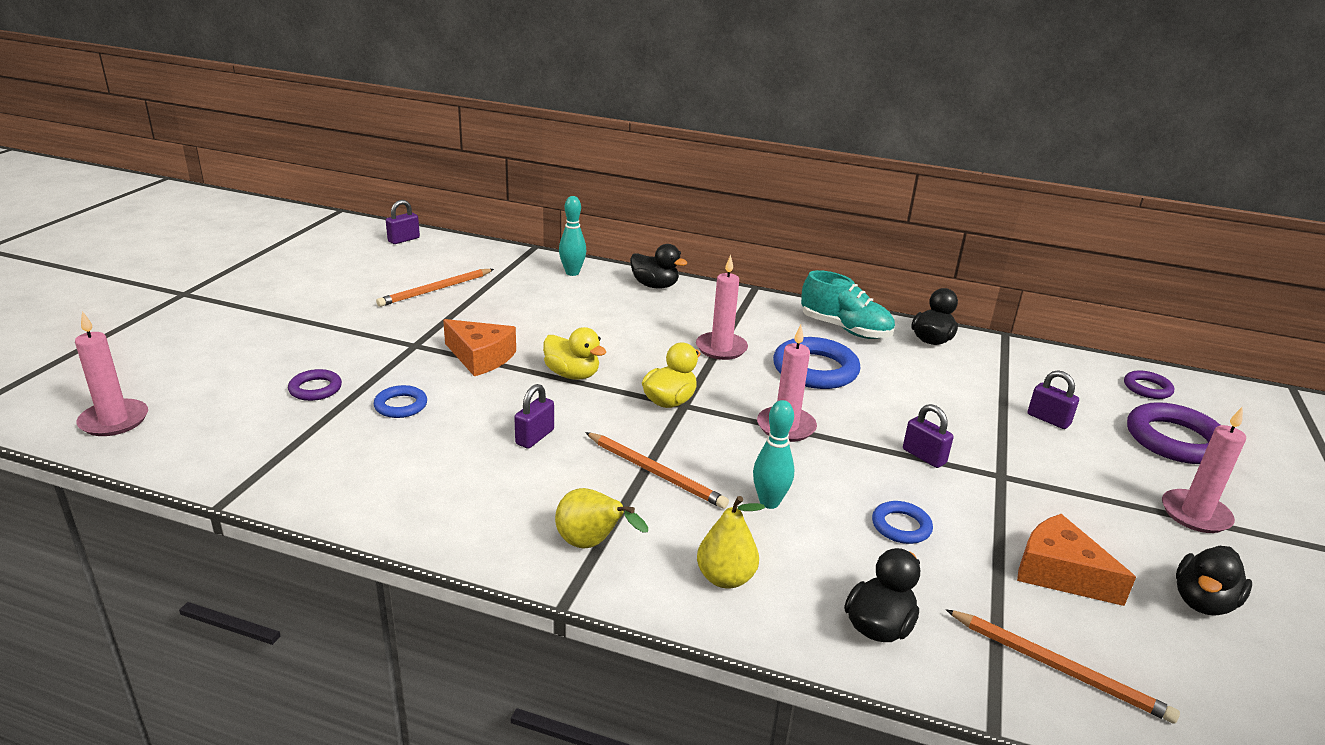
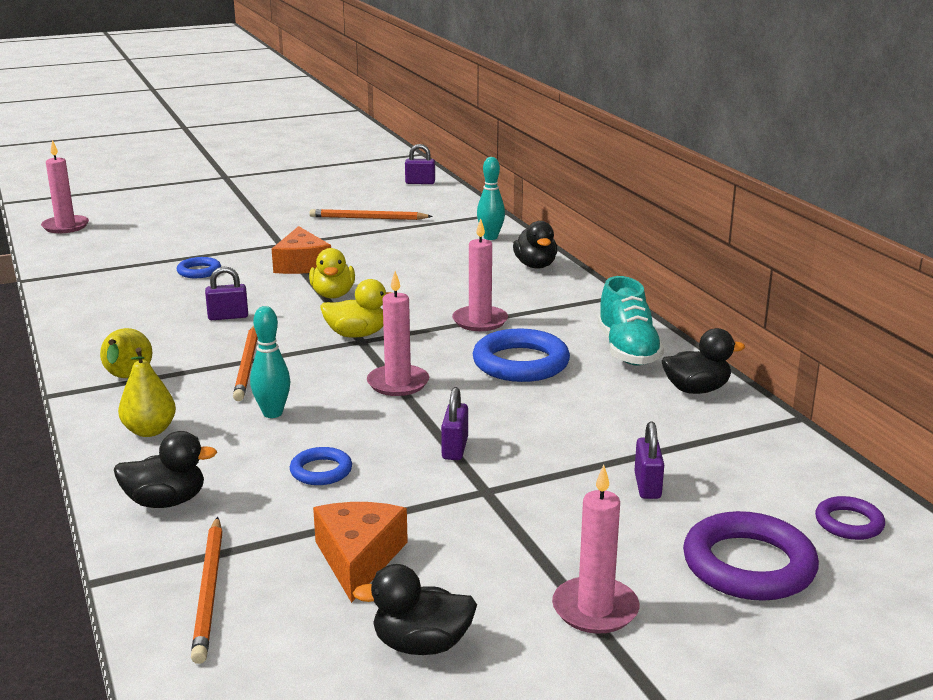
camera: 50 degrees right, 5 degrees down
(315, 389) = (178, 246): purple ring -> none

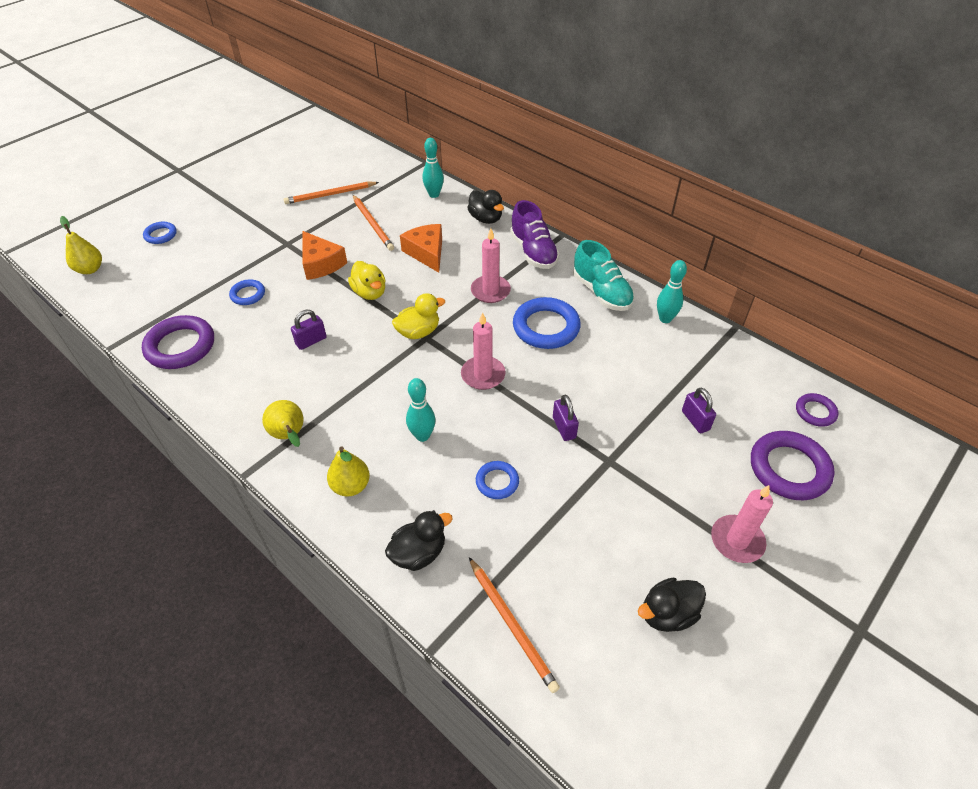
camera: 25 degrees left, 25 degrees up
(65, 226) = (90, 269): pink candle -> yellow pear
(91, 293) = (180, 346): none -> purple ring
(158, 216) = (161, 235): none -> blue ring
(247, 365) = (366, 391): orange pencil -> orange pencil (372, 224)
(358, 558) = (579, 555): orange cheese -> orange cheese (426, 253)
(420, 183) = (338, 141): purple padlock -> none
(569, 301) = (533, 252): none -> purple shoe
(696, 390) = (665, 319): black duck -> turquoise bowling pin

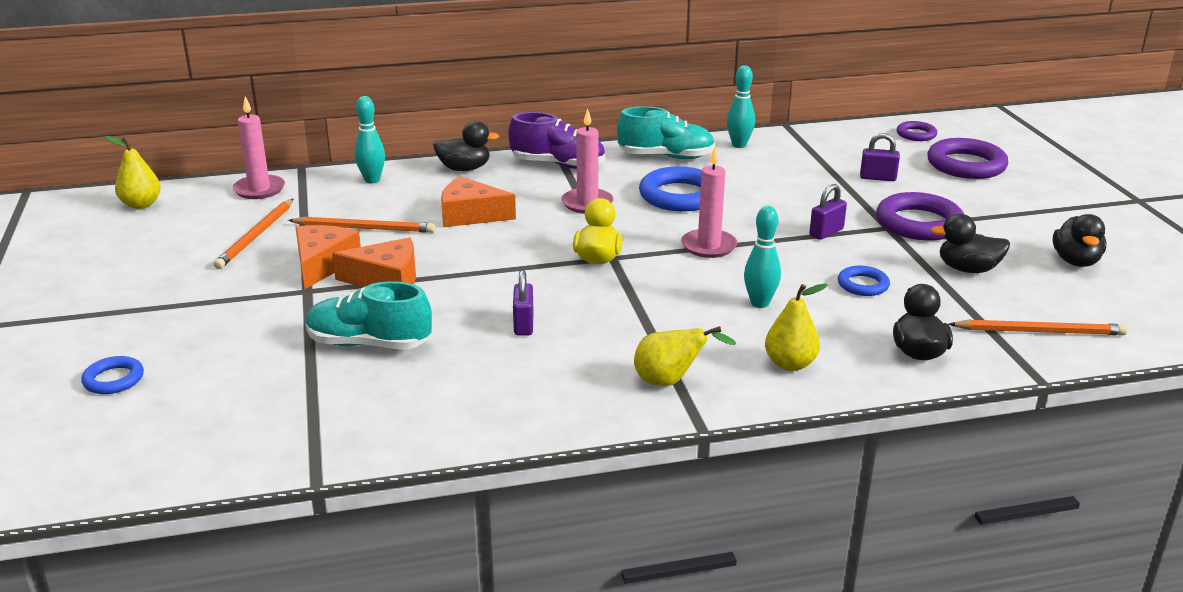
camera: 55 degrees left, 20 degrees down
(90, 269) = (88, 463): yellow pear -> yellow pear (141, 205)
(180, 346) = (401, 420): purple ring -> purple ring (919, 223)
(248, 294) = (369, 344): blue ring -> turquoise shoe
(319, 233) = (323, 264): none -> orange cheese
(370, 293) = (490, 266): yellow duck -> none
(564, 428) = (826, 232): purple padlock -> purple padlock turned 60 degrees counterclockwise
(581, 539) = (967, 269): none -> black duck
(737, 541) = (1022, 209): pink candle -> pink candle (259, 189)

